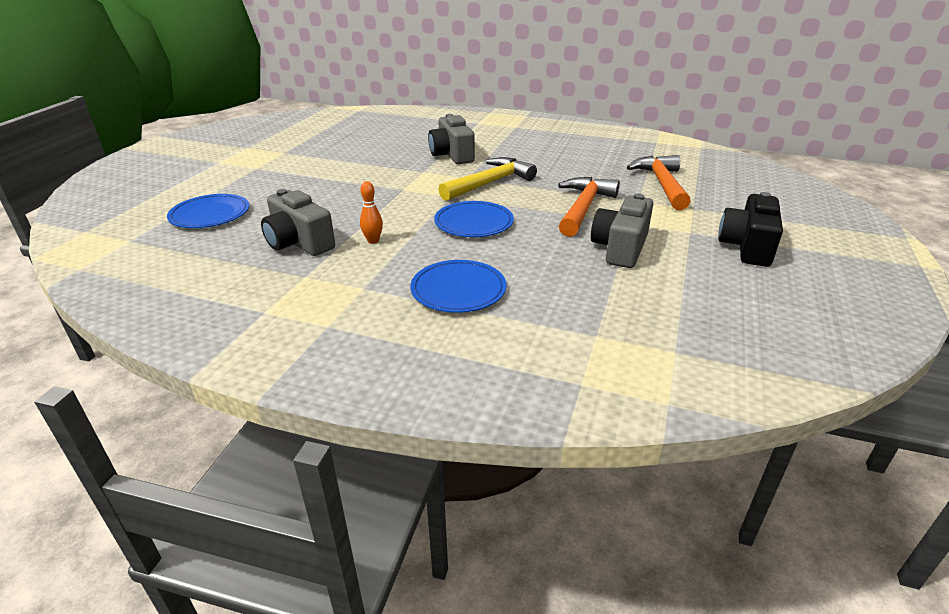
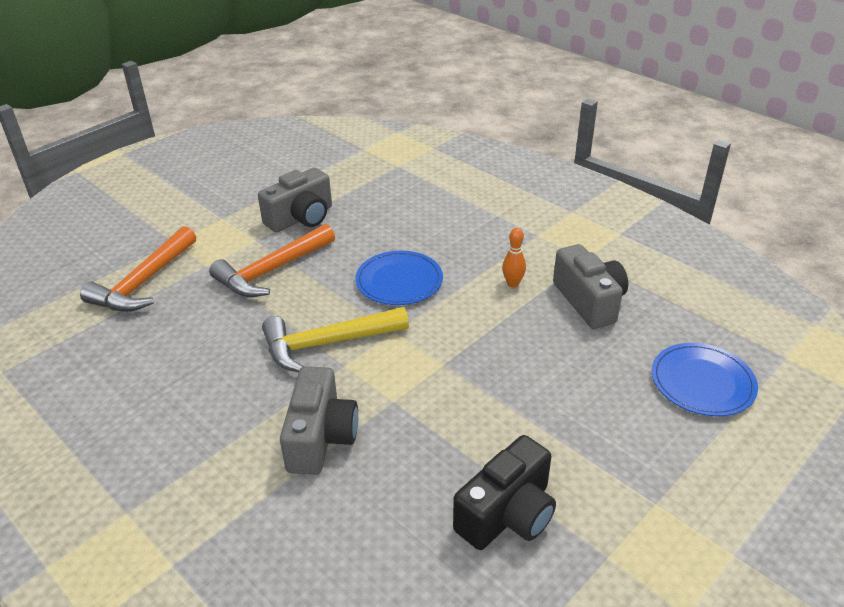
camera: 155 degrees left, 5 degrees up
(458, 289) = (463, 215): blue plate -> none
(747, 247) = (204, 194): black camera -> black camera (507, 514)

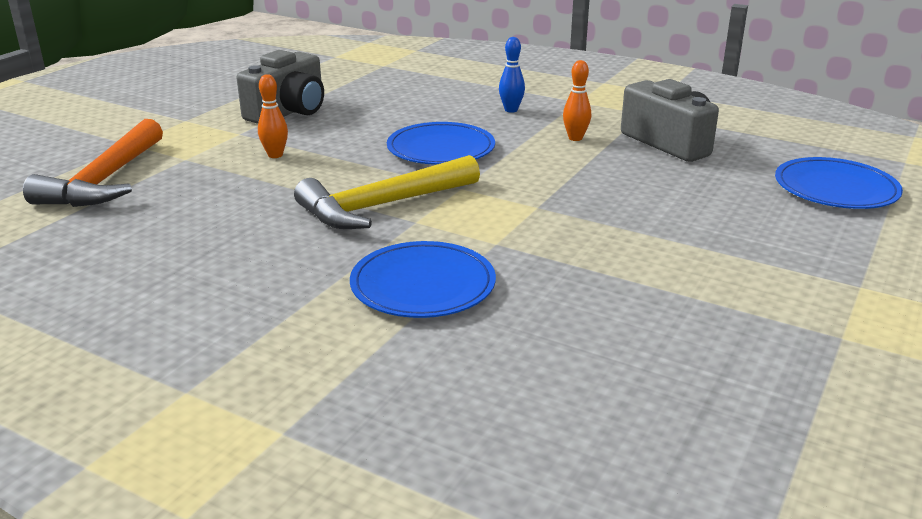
camera: 15 degrees left, 10 degrees down
(272, 270) = (275, 155): orange hammer -> orange bowling pin
(320, 437) = (423, 285): grey camera -> blue plate
(476, 239) = (511, 110): none -> blue bowling pin
(507, 514) = (700, 318): black camera -> none

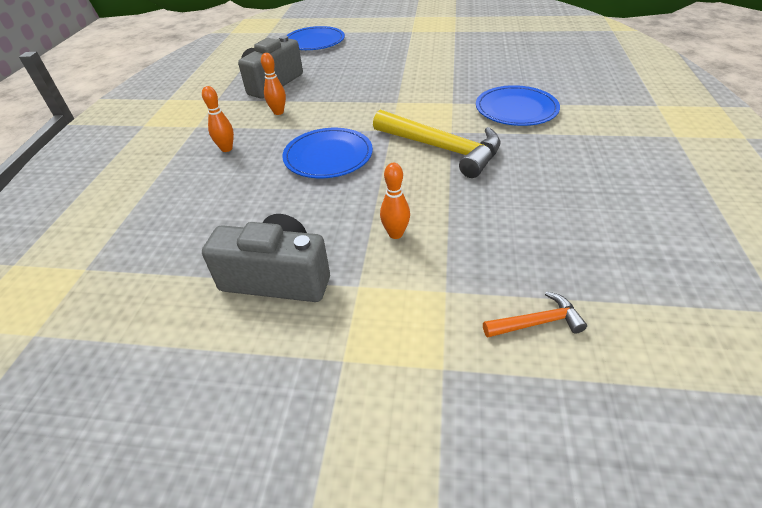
camera: 110 degrees left, 15 degrees up
(105, 180) = (537, 323): orange hammer -> orange hammer, size x0.48
(511, 110) = (226, 149): blue bowling pin -> orange bowling pin

